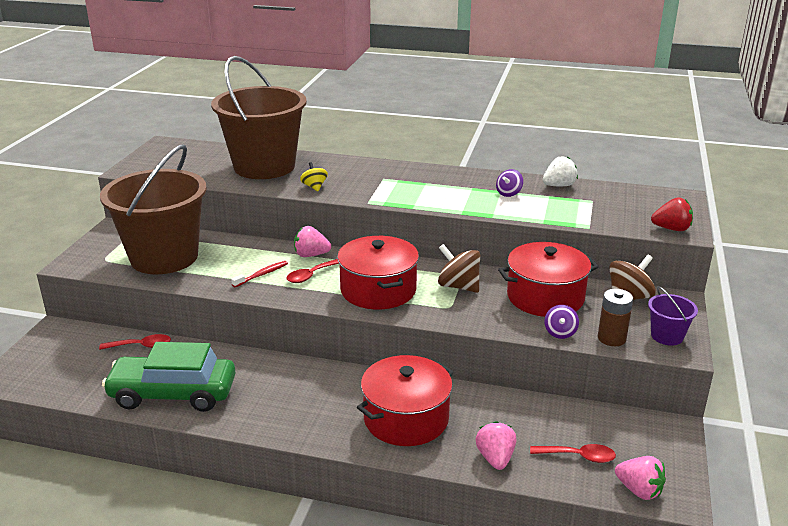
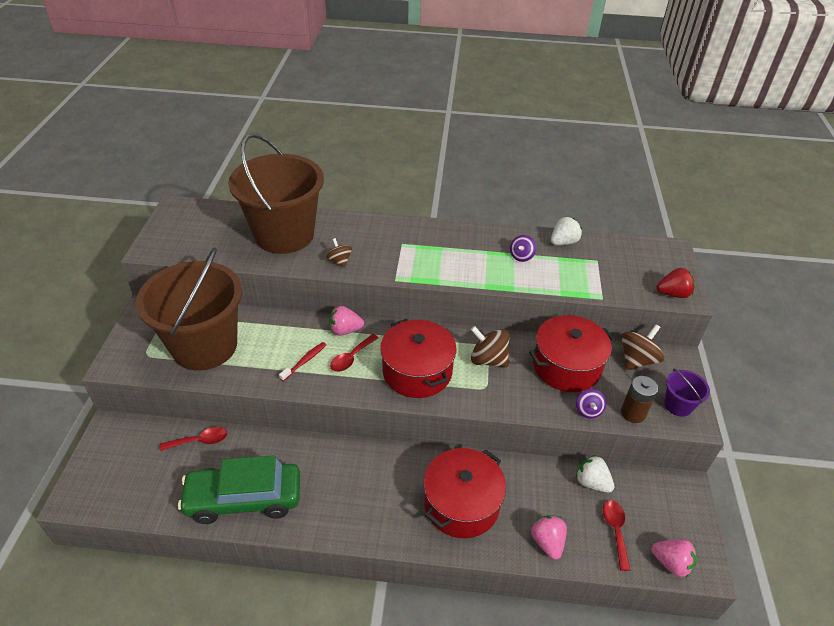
camera: 10 degrees left, 15 degrees up
(314, 187) = (339, 261): yellow spinning top -> brown spinning top
(561, 414) = (592, 482): none -> white strawberry
(578, 456) = (615, 530): red spoon -> red spoon turned 90 degrees counterclockwise

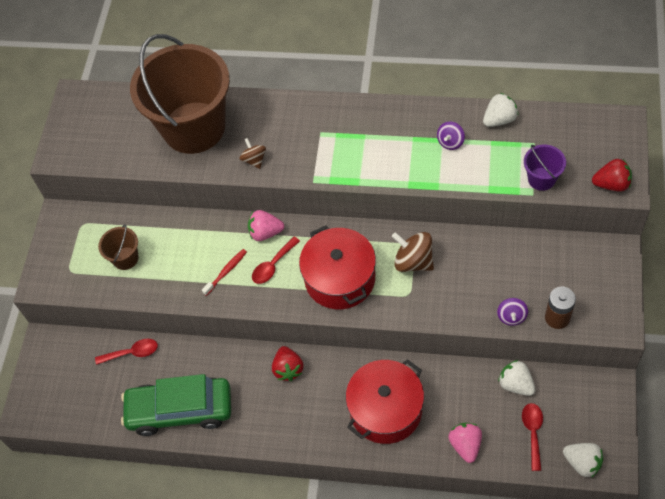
camera: 10 degrees right, 15 degrees up
(205, 346) = (125, 258): brown bucket -> brown bucket, size x0.41
(360, 461) = (288, 369): none -> red strawberry
(566, 366) = (495, 266): red pot -> none
(637, 360) = (571, 255): brown spinning top -> none
(671, 563) = (582, 463): pink strawberry -> white strawberry
(678, 405) = (606, 307): purple bucket -> purple bucket (541, 179)

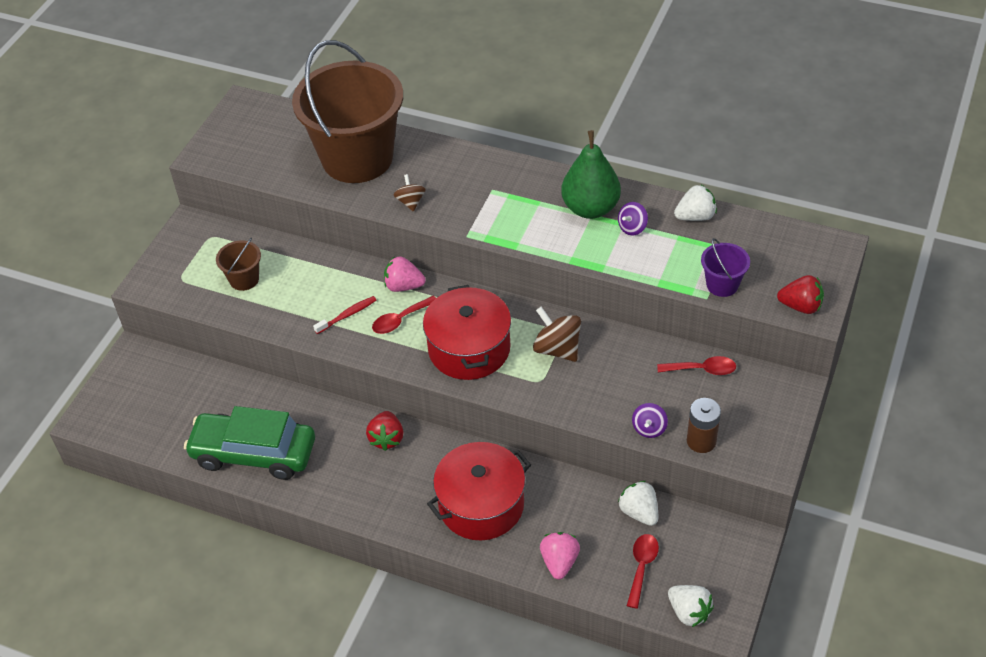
camera: 10 degrees right, 10 degrees down
(132, 353) = (222, 384): red spoon -> red spoon (702, 369)
(409, 131) = (590, 208): none -> green pear

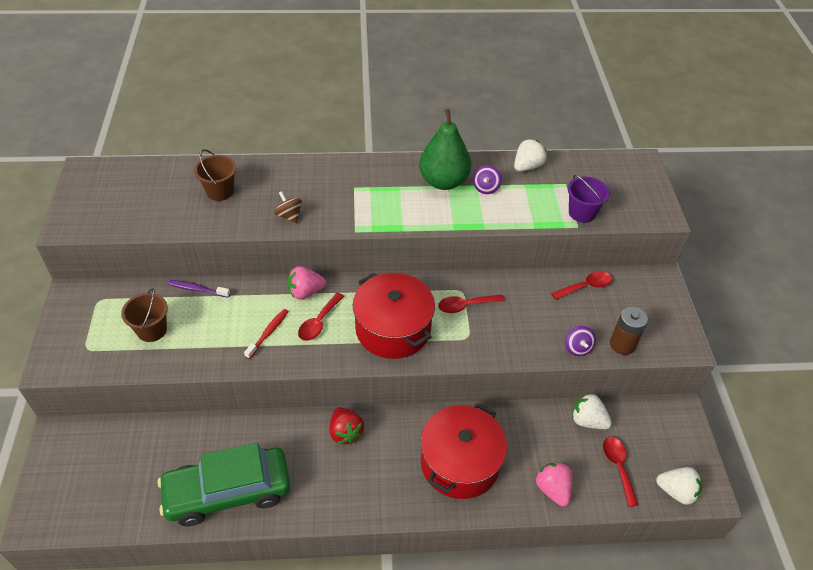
camera: 30 degrees left, 0 degrees up
(303, 252) = (197, 289): none -> purple toothbrush
(357, 158) = (220, 191): brown bucket -> brown bucket, size x0.41
(557, 349) = (465, 306): brown spinning top -> red spoon
(800, 306) = (648, 213): red strawberry -> none

